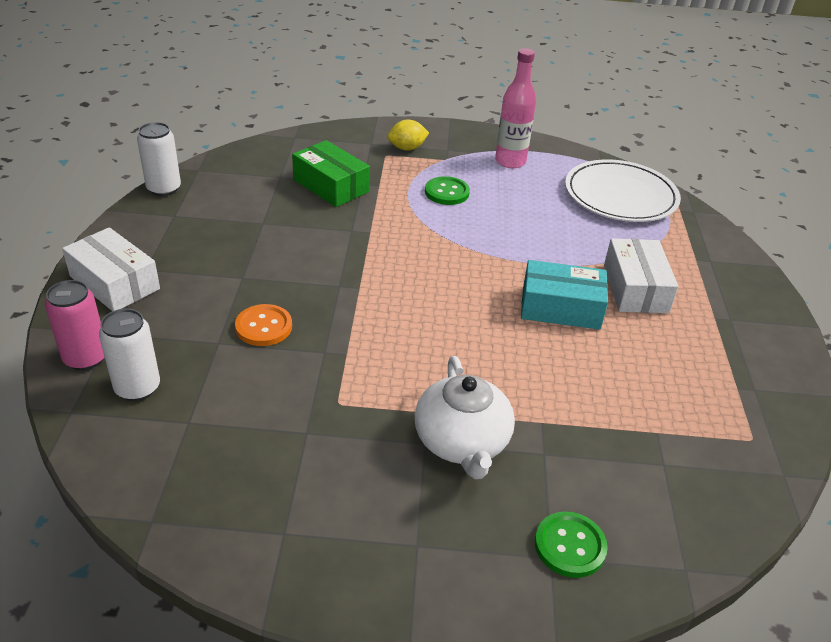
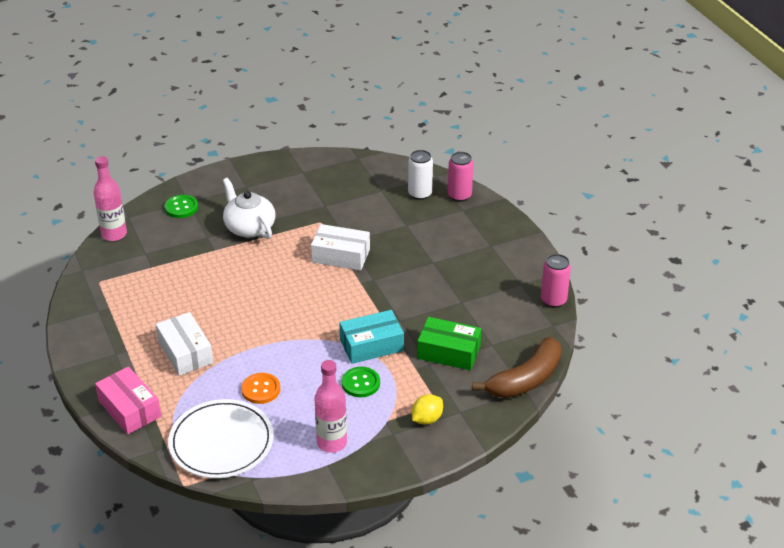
camera: 155 degrees right, 0 degrees up
(115, 282) = (496, 232): white box -> white box (341, 256)
(164, 189) = (553, 300): white can -> pink can
(263, 327) = (391, 241): orange button -> orange button (261, 389)
(283, 143) = (525, 379): none -> brown banana
(560, 308) = (230, 318): turquoise box -> turquoise box (371, 345)
(717, 254) = (129, 409): none -> pink box
(719, 533) = (114, 234): none -> pink bottle

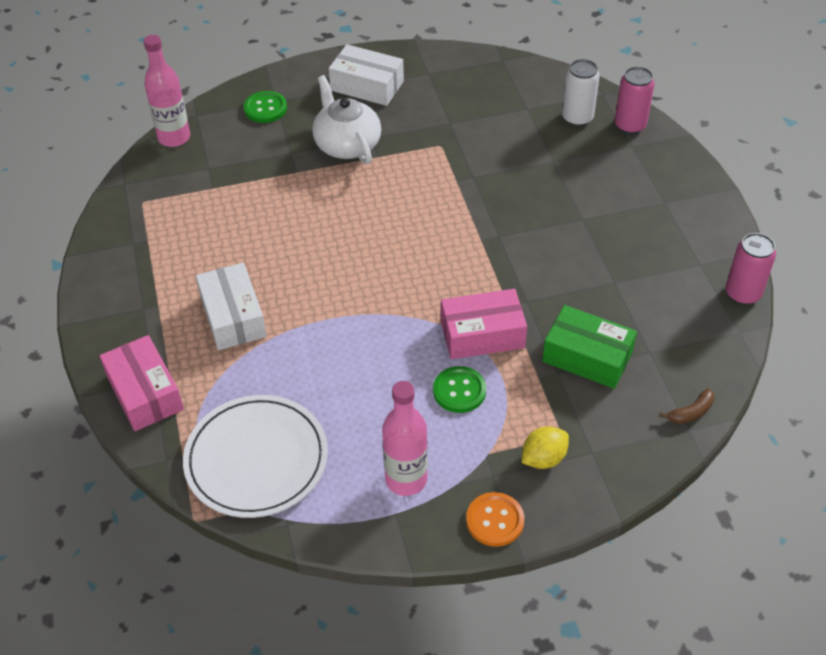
camera: 10 degrees right, 10 degrees up
(261, 389) = (323, 384): orange button -> orange button (495, 520)
(341, 256) = (460, 197): white box -> white box (367, 86)
(371, 345) = (482, 334): turquoise box -> pink box
(525, 379) = (691, 412): brown banana -> brown banana, size x0.41

